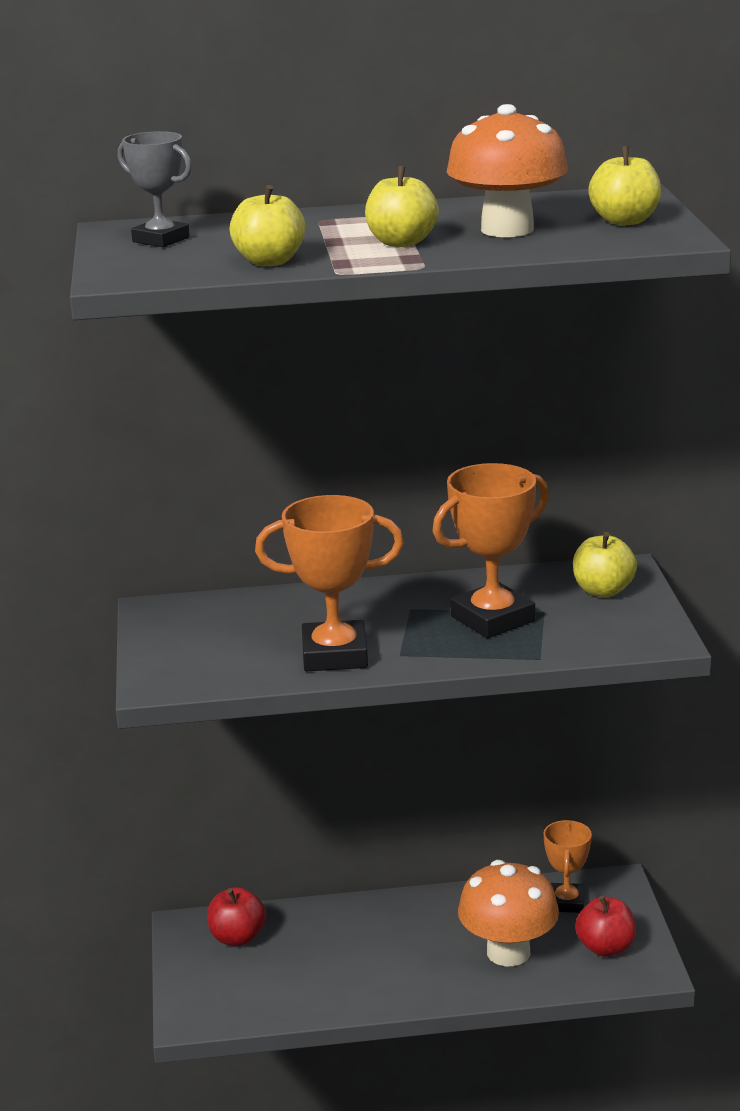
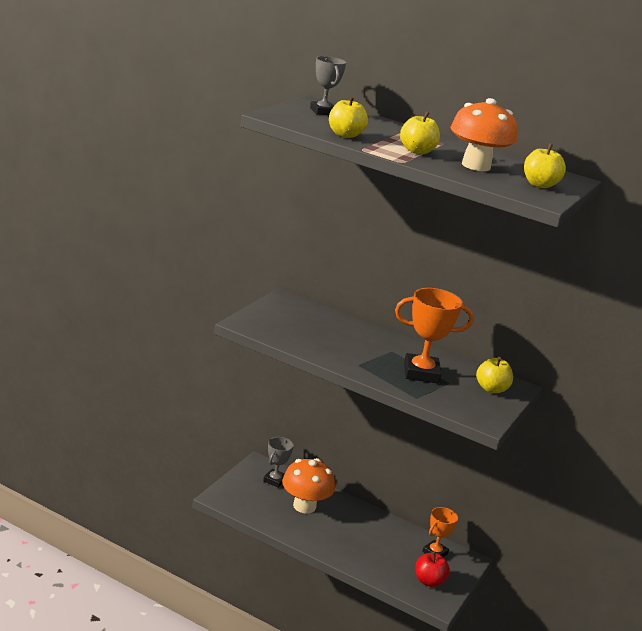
camera: 30 degrees right, 0 degrees up
(237, 937) = (274, 480): red apple -> grey trophy
(335, 655) = (330, 350): orange trophy -> none
(508, 952) = (382, 555): orange mushroom -> orange mushroom (304, 506)

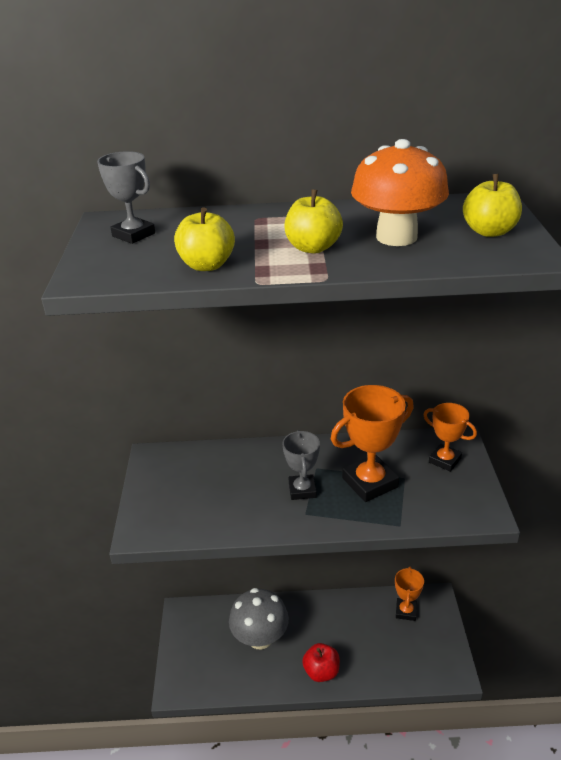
camera: 25 degrees left, 10 degrees up
(274, 480) = (210, 624): grey trophy -> grey trophy (302, 490)
(304, 506) = (260, 638): orange mushroom -> grey mushroom
(429, 581) = (428, 651): red apple -> red apple (321, 672)
(491, 389) = (444, 460): yellow apple -> orange trophy

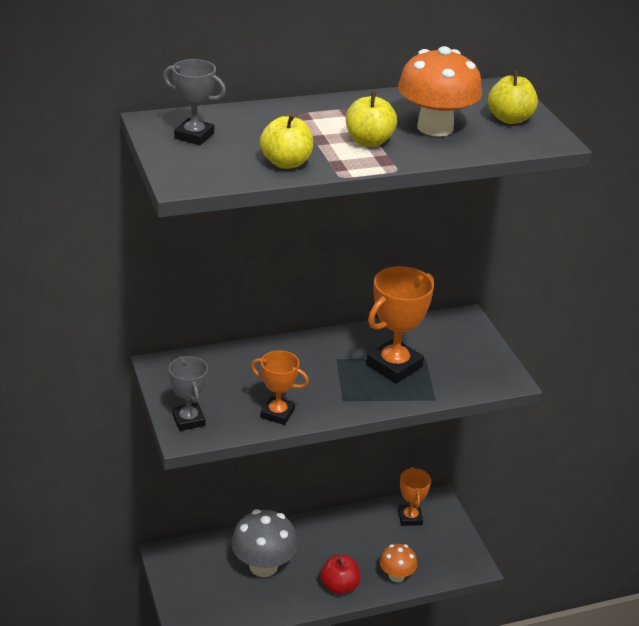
camera: 20 degrees left, 0 degrees up
(302, 490) = (331, 380): grey trophy -> grey trophy (188, 420)
(377, 670) = (396, 576): none -> orange mushroom
(444, 460) = (458, 338): orange trophy -> orange trophy (277, 413)

